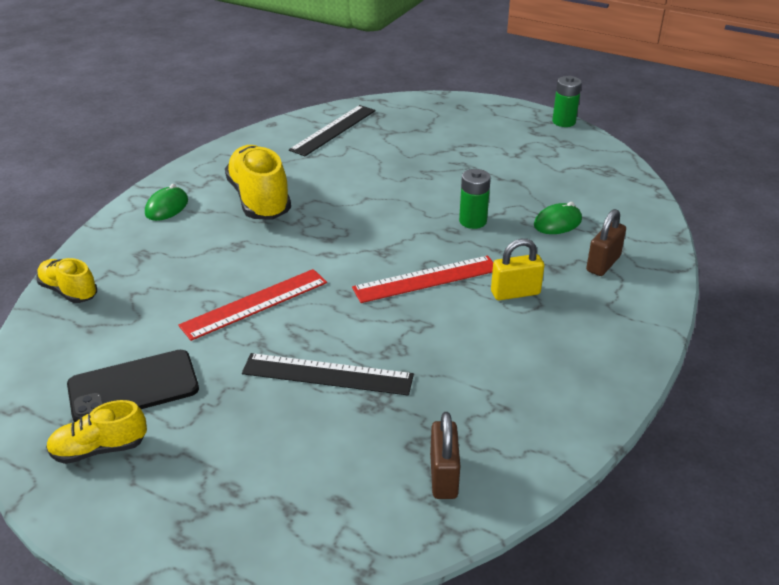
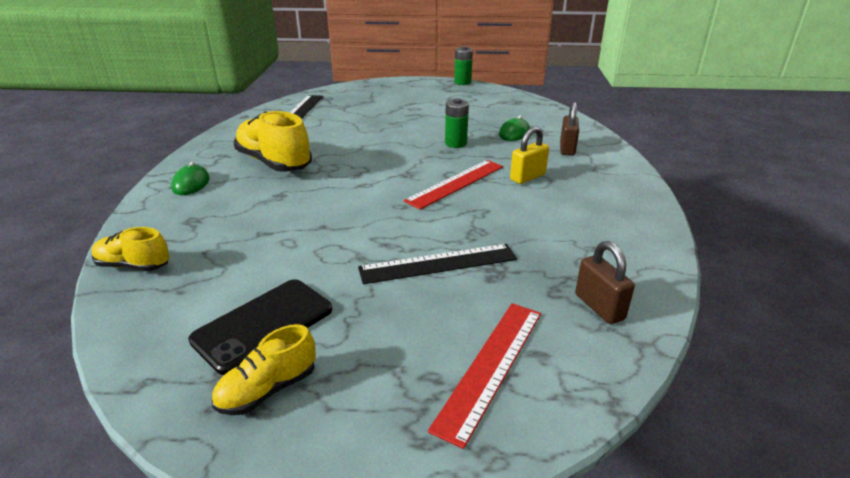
camera: 25 degrees left, 5 degrees down
(255, 304) = (330, 231): red ruler -> red ruler (491, 366)

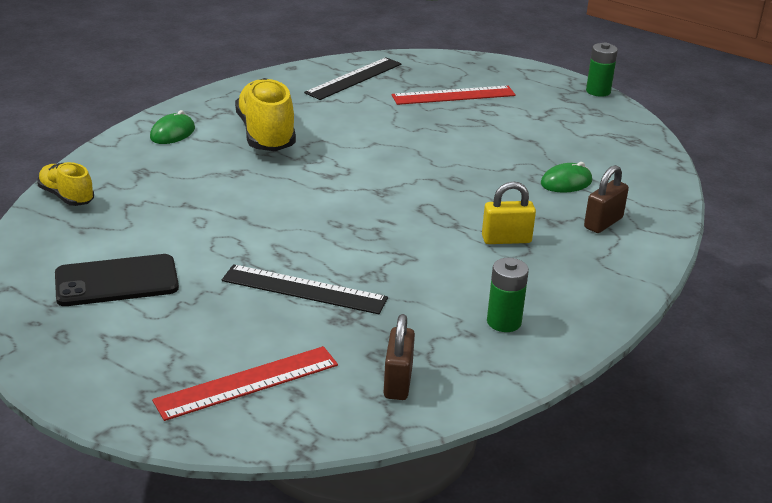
camera: 30 degrees right, 0 degrees up
(268, 389) = (78, 327): yellow shoe -> none
(455, 143) = (479, 173): green battery -> green battery (504, 322)
(456, 183) = (419, 219): red ruler -> red ruler (453, 95)

